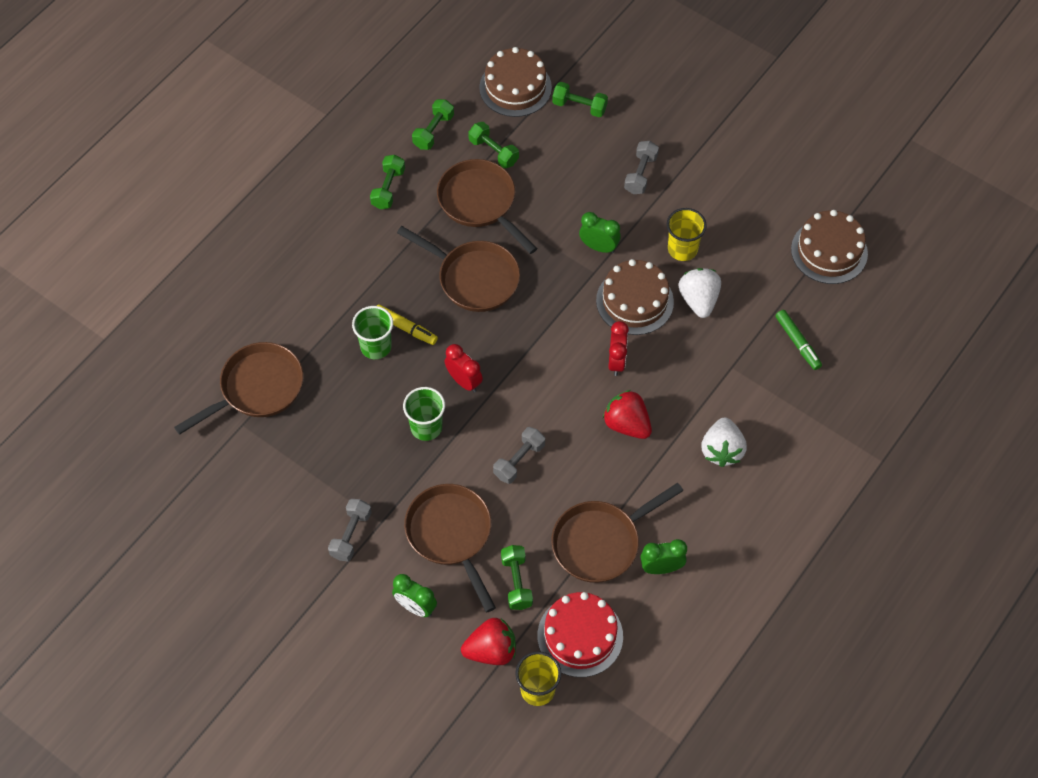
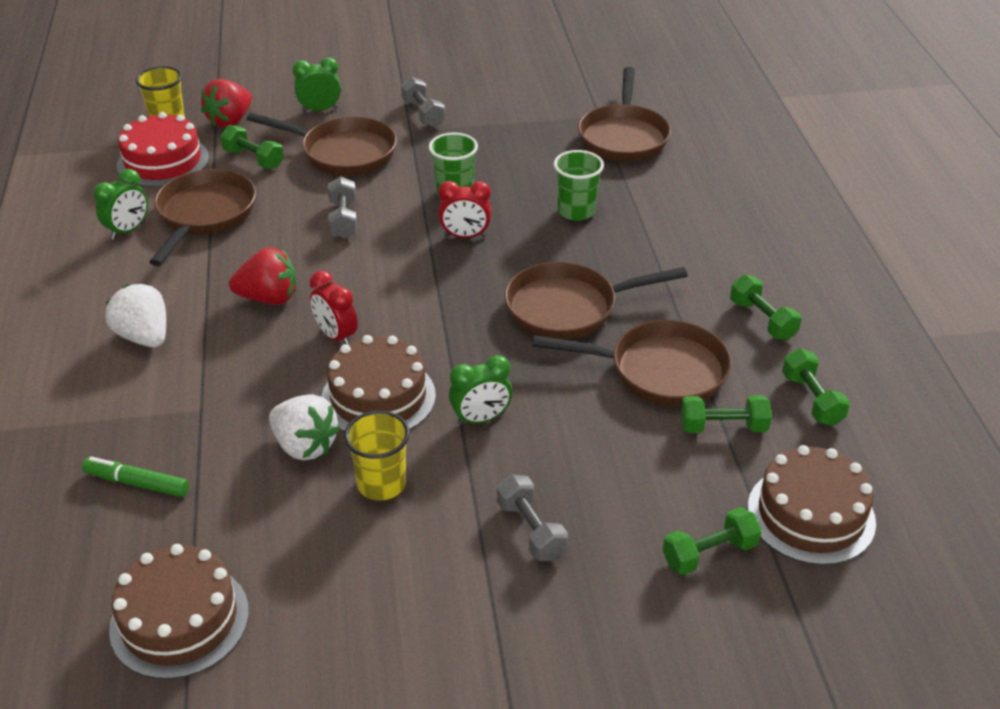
camera: 135 degrees right, 20 degrees down
(405, 328) = (571, 237): yellow marker -> none

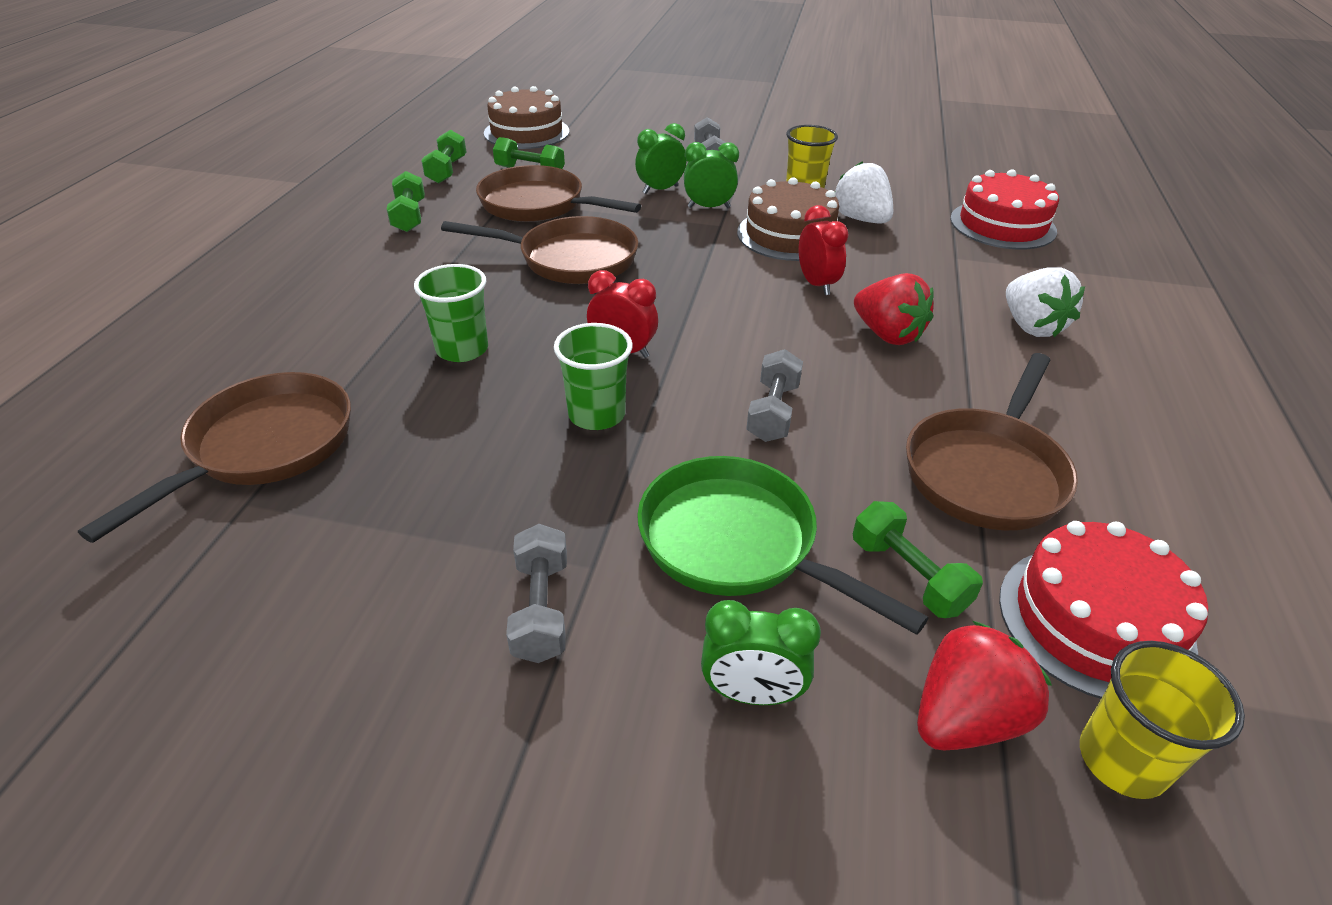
camera: 160 degrees left, 0 degrees up
(128, 230) = (1106, 473): green clock -> green clock (660, 190)
(137, 483) = (1002, 225): green marker -> red cake
(179, 620) = (953, 164): brown cake -> none
(269, 298) = (887, 334): red strawberry -> red strawberry turned 150 degrees counterclockwise
(343, 153) = (737, 543): brown pan -> green pan
(709, 553) = (606, 131): green dumbbell -> none

